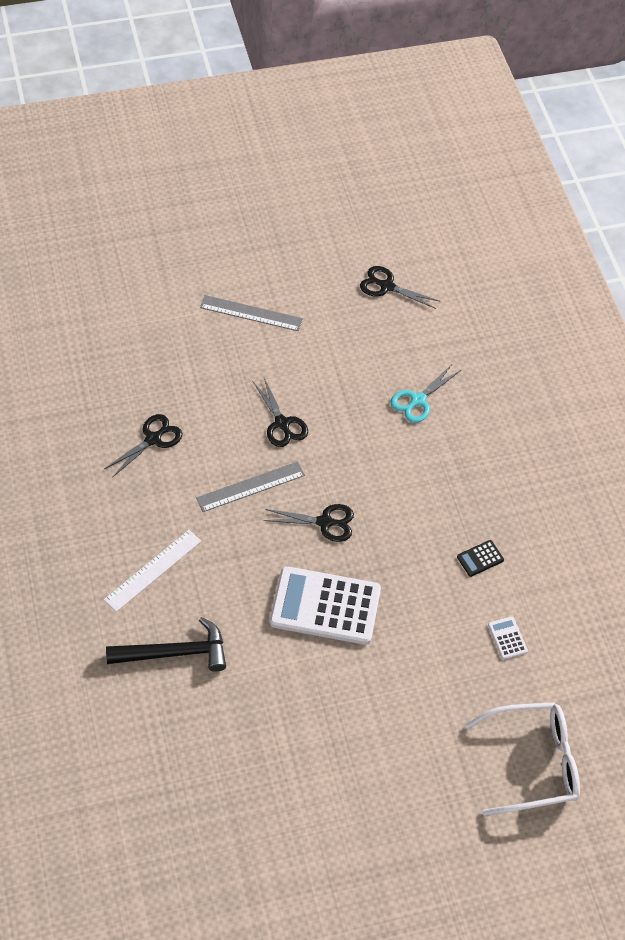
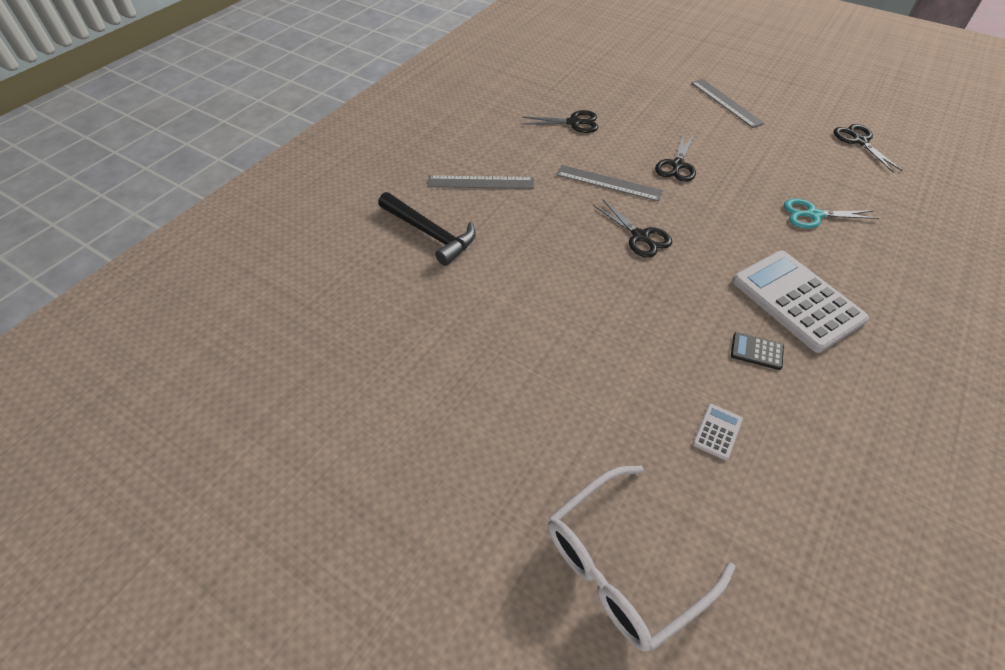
camera: 50 degrees right, 5 degrees down
(153, 570) = (480, 182): white ruler -> grey ruler
(325, 606) = (574, 285): white calculator -> white calculator (797, 300)
(533, 763) = (623, 565): white glasses -> white glasses turned 105 degrees clockwise

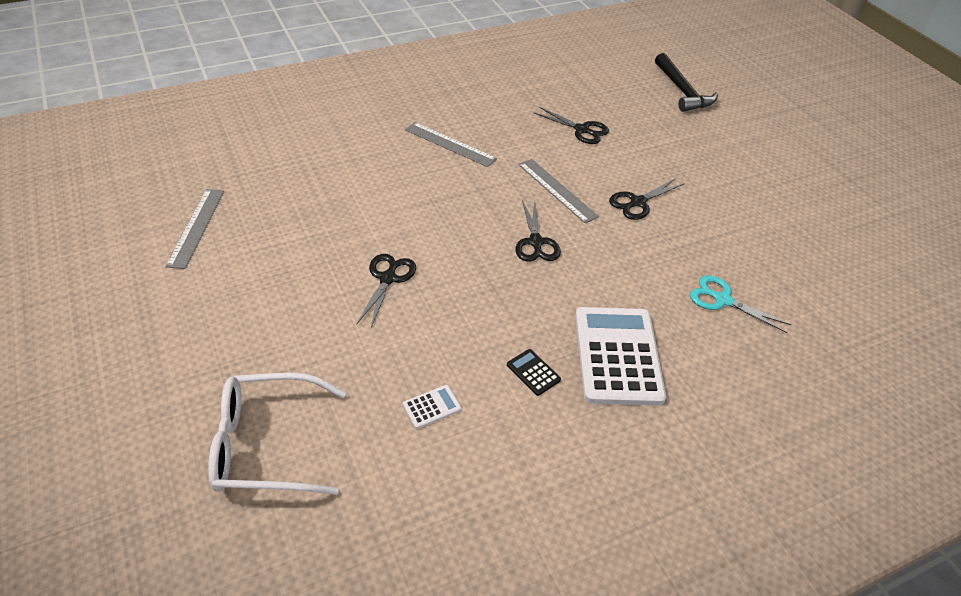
camera: 30 degrees right, 5 degrees down
(430, 233) = (371, 164): black hammer -> black hammer (682, 91)
(726, 102) = (753, 170): grey ruler -> grey ruler (196, 227)
(859, 141) = (859, 261): black scissors -> black scissors (388, 278)

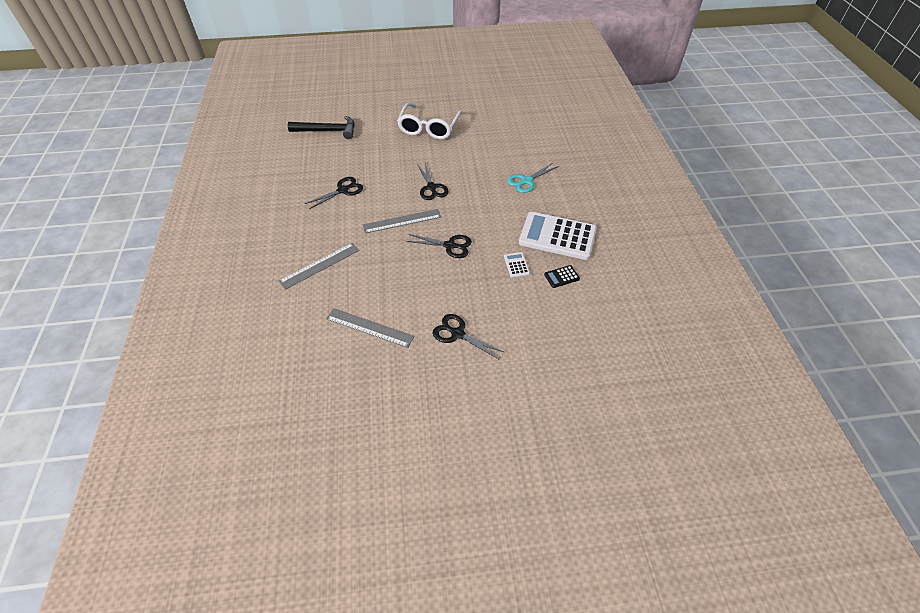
camera: 70 degrees left, 5 degrees up
(196, 227) = (344, 463): grey ruler -> grey ruler (369, 328)
(267, 444) = (594, 430): white glasses -> white glasses (429, 128)
(432, 407) = (579, 332): white calculator -> white calculator (516, 265)

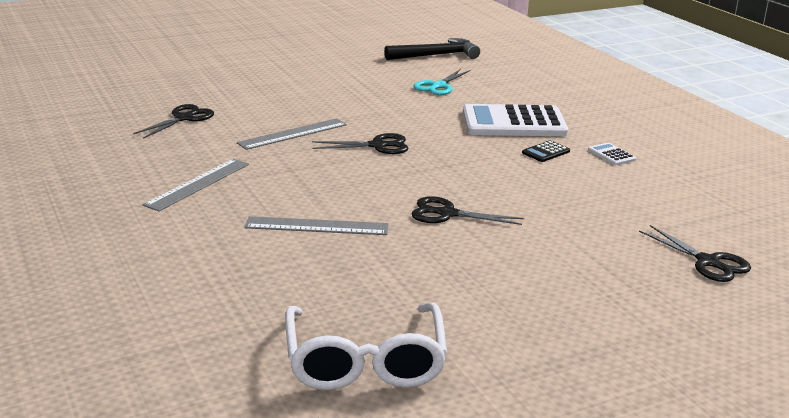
camera: 20 degrees left, 25 degrees down
(327, 131) = (121, 73): black hammer -> black hammer (436, 55)
(429, 128) = (271, 58): white glasses -> white glasses (365, 361)
(431, 188) = (313, 103): black scissors -> black scissors (708, 262)
(516, 265) = (480, 150): white calculator -> white calculator (611, 155)

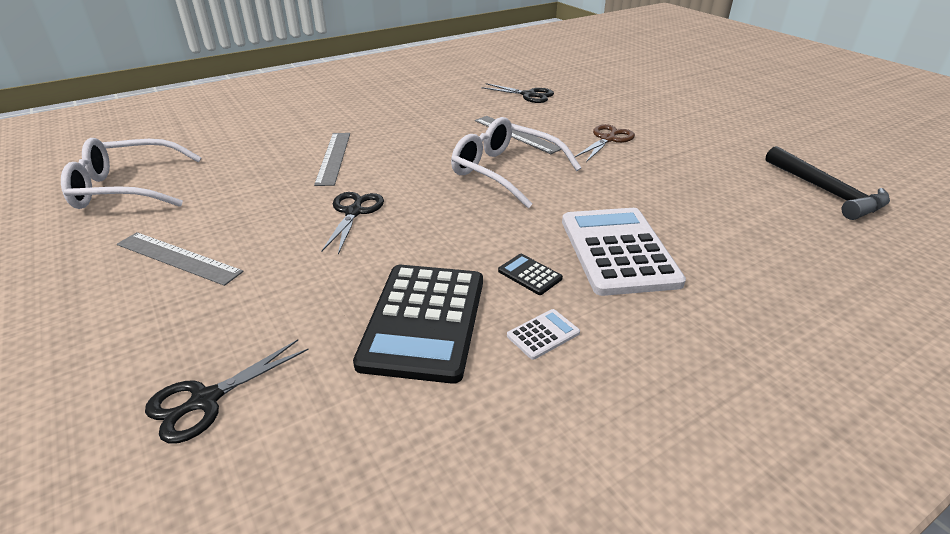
camera: 85 degrees right, 10 degrees up
(198, 184) = (406, 113): grey ruler -> grey ruler (178, 258)
(322, 100) = (608, 139): none -> brown scissors
(377, 146) = (505, 171): black scissors -> white glasses
(438, 86) = (708, 197): turquoise scissors -> none
(606, 189) = (424, 321): none -> black calculator

